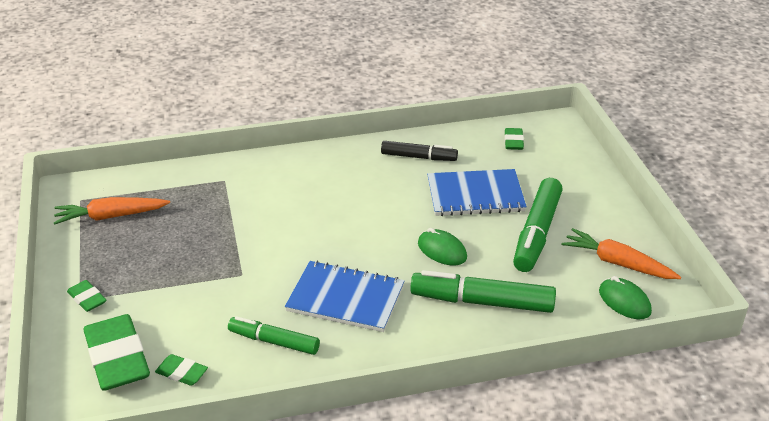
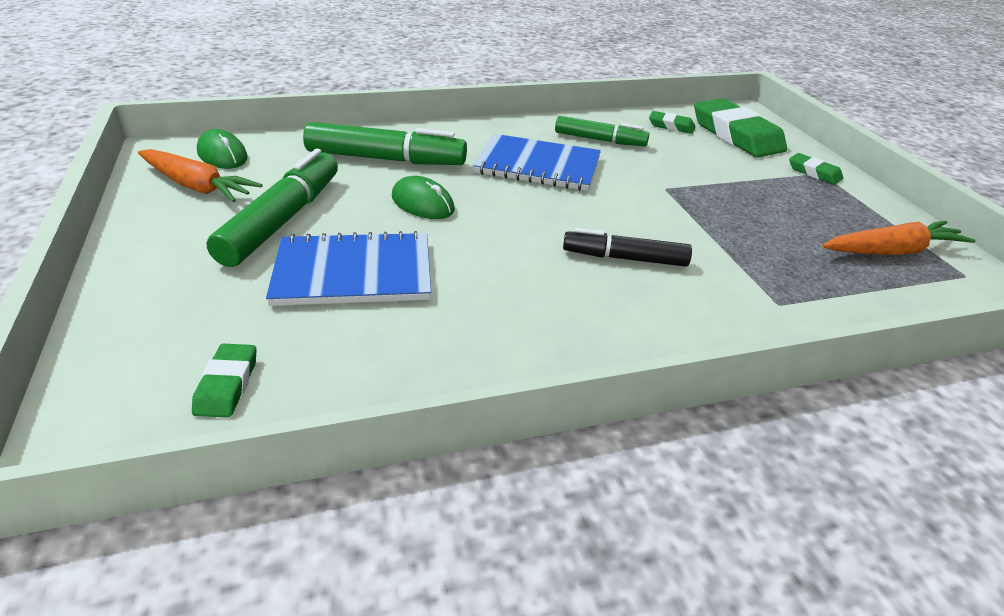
camera: 175 degrees right, 0 degrees up
(419, 157) = (442, 346): black marker -> black marker (624, 258)

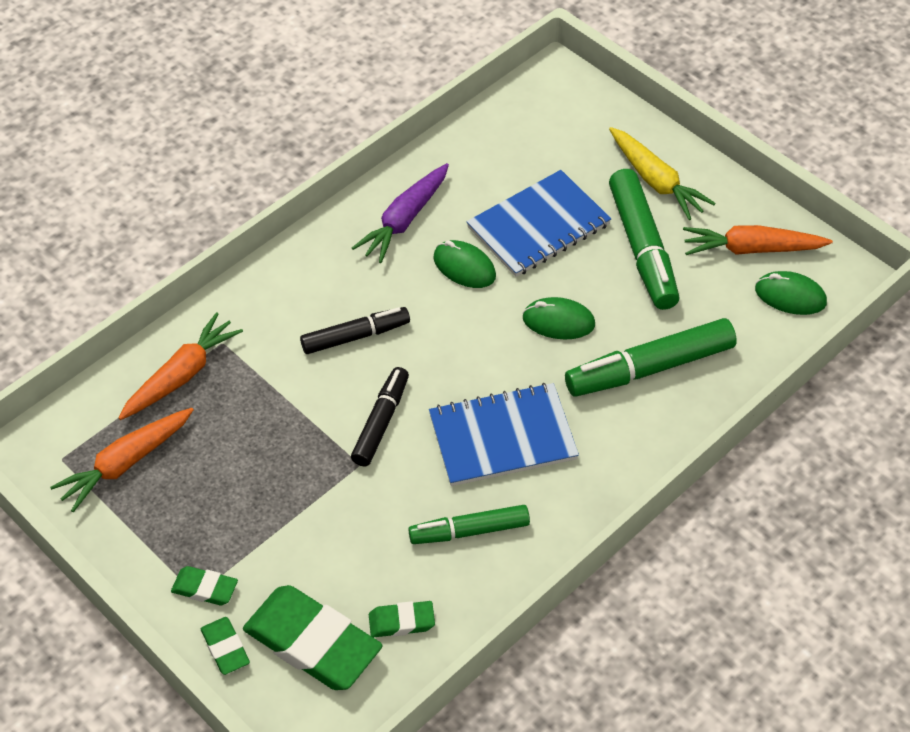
camera: 155 degrees right, 15 degrees up
(183, 262) = (656, 181): none -> yellow carrot
(227, 385) = (525, 126): green eraser -> green eraser (225, 648)
(468, 269) = (464, 267): none -> green mouse
(496, 337) = (405, 220): none -> purple carrot
(633, 201) = (381, 422): none -> black marker
(831, 292) = (181, 375): none -> orange carrot

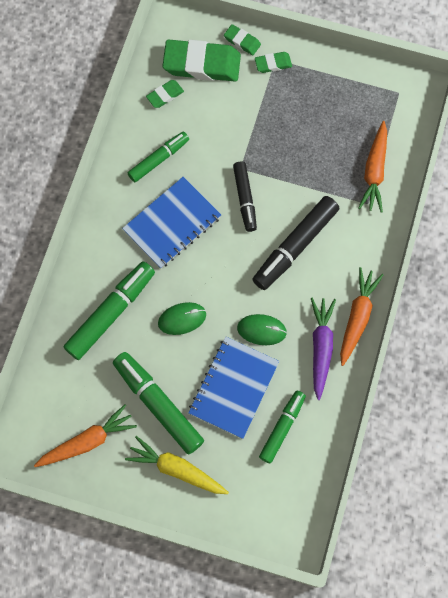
camera: 150 degrees right, 20 degrees up
(126, 463) = (363, 106): orange carrot -> orange carrot (357, 317)
(355, 336) = (295, 246): black marker -> black marker, size x1.57
(506, 167) = (282, 427): none -> green marker
(790, 296) = (47, 414): green mouse -> none

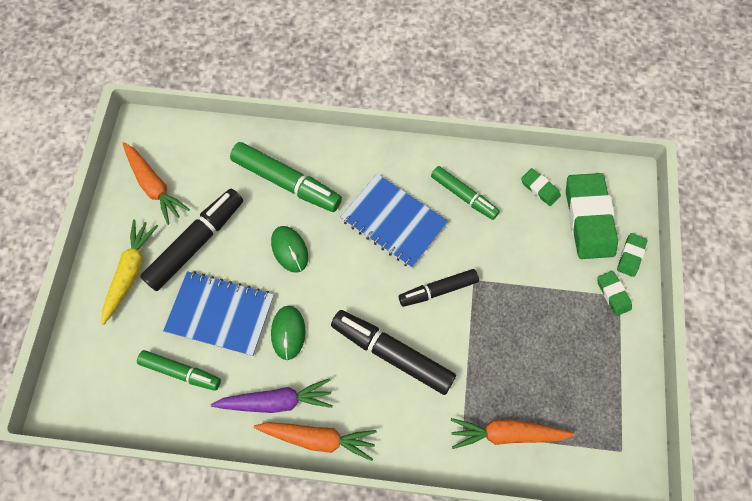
camera: 80 degrees right, 5 degrees down
(158, 404) = (196, 243): green marker -> black marker

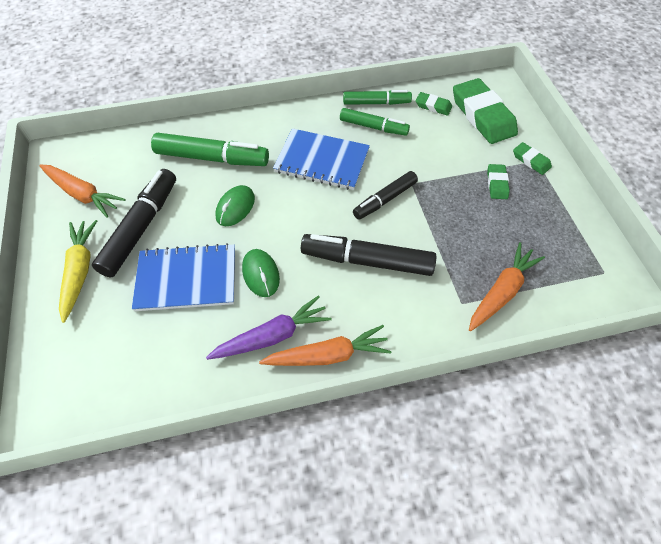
camera: 20 degrees left, 10 degrees down
(181, 372) = (163, 342): green marker -> green marker (376, 103)
(290, 250) = (235, 207): green mouse -> green mouse turned 75 degrees clockwise
(507, 434) = (501, 292): orange carrot -> orange carrot turned 150 degrees clockwise
(630, 256) = (529, 131): green eraser -> green eraser (497, 184)

